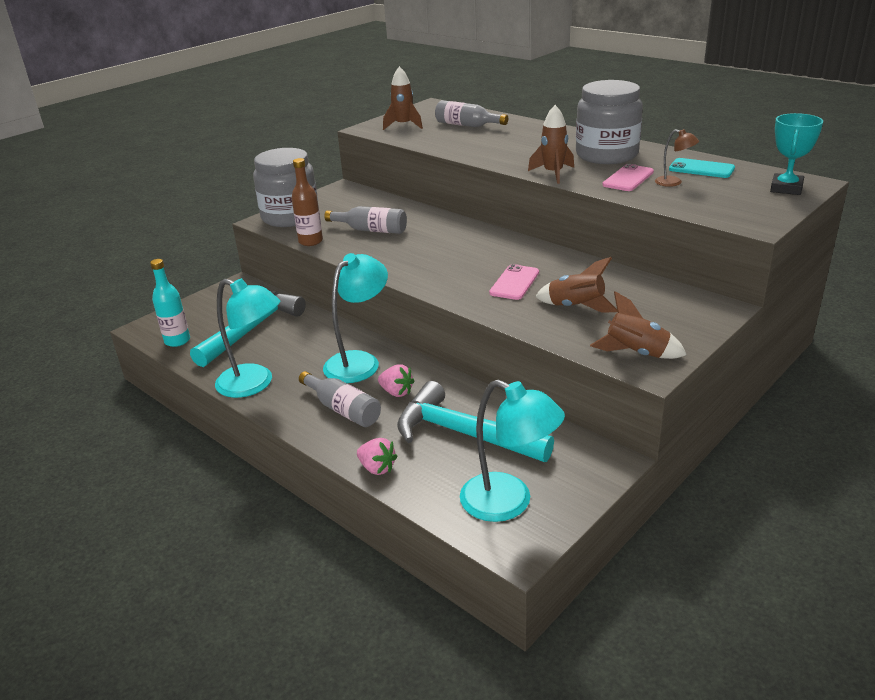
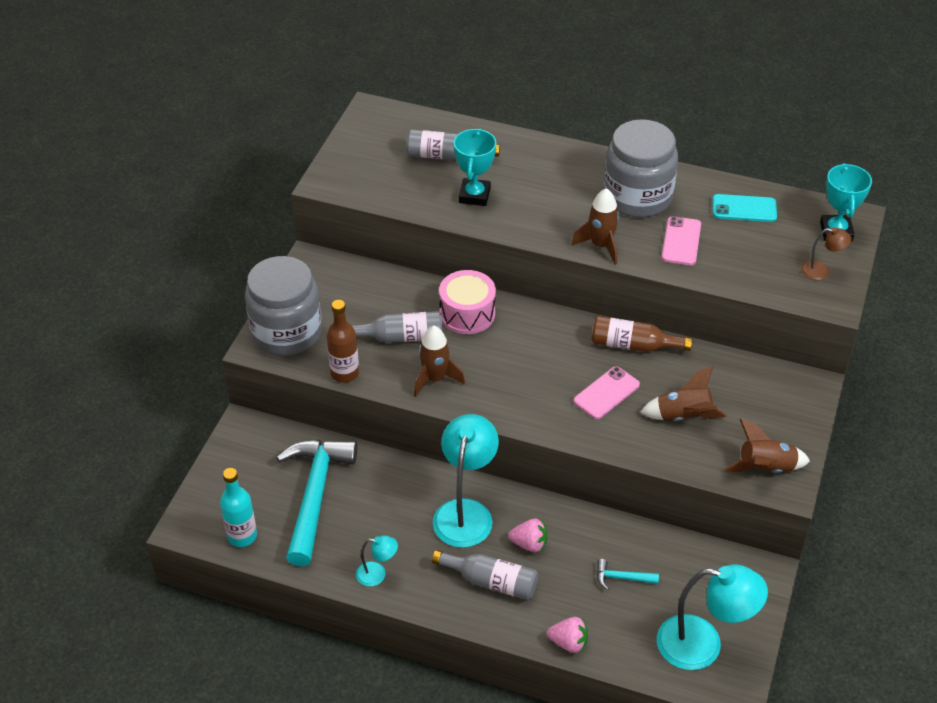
camera: 25 degrees left, 15 degrees up
(254, 384) = (377, 574): turquoise lamp -> turquoise lamp, size x0.48
(403, 125) = (368, 168): brown rocket -> brown rocket (435, 379)
(434, 225) = (467, 313): none -> pink drum
(463, 433) = (621, 578): turquoise hammer -> turquoise hammer, size x0.40
(471, 142) = (474, 195): none -> turquoise trophy
(514, 283) = (606, 393): pink phone -> pink phone turned 45 degrees clockwise
(561, 260) = (633, 345): none -> brown bottle
(674, 182) = (729, 240): brown lamp -> brown lamp (821, 271)

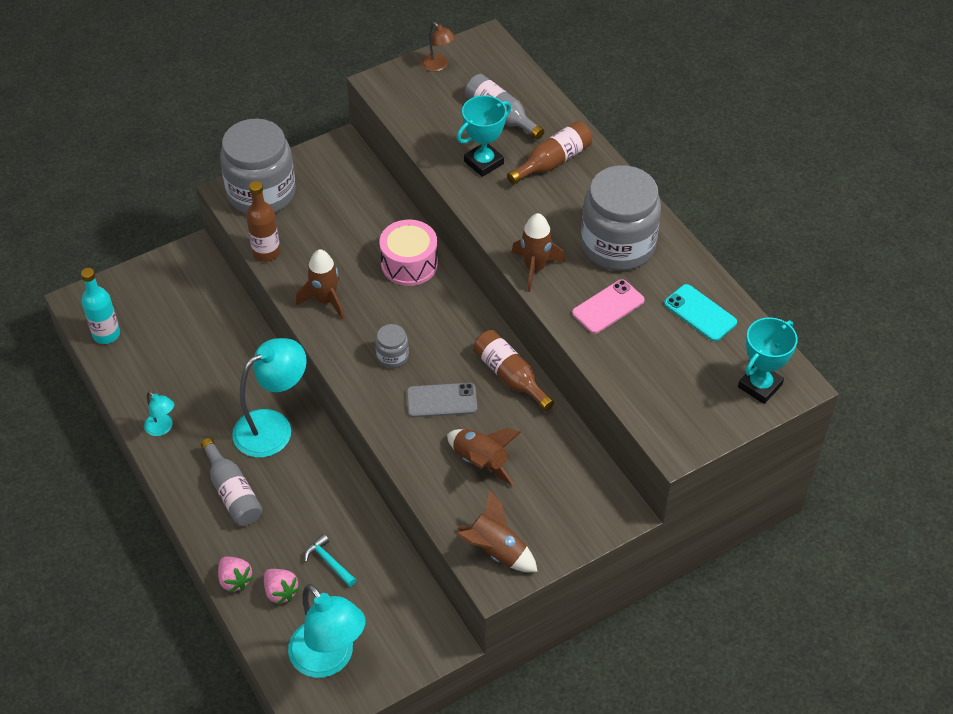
camera: 40 degrees right, 5 degrees up
(315, 495) = (185, 338): turquoise hammer -> none
(401, 337) = (338, 250): grey bottle -> none
(524, 167) = (553, 162): none -> brown bottle
(529, 544) = (291, 485): pink strawberry -> pink strawberry (281, 592)
(534, 386) = (392, 356): none -> grey jar
(606, 393) = (441, 400): pink phone -> grey phone
(821, 271) = (700, 411): brown lamp -> brown lamp (438, 66)

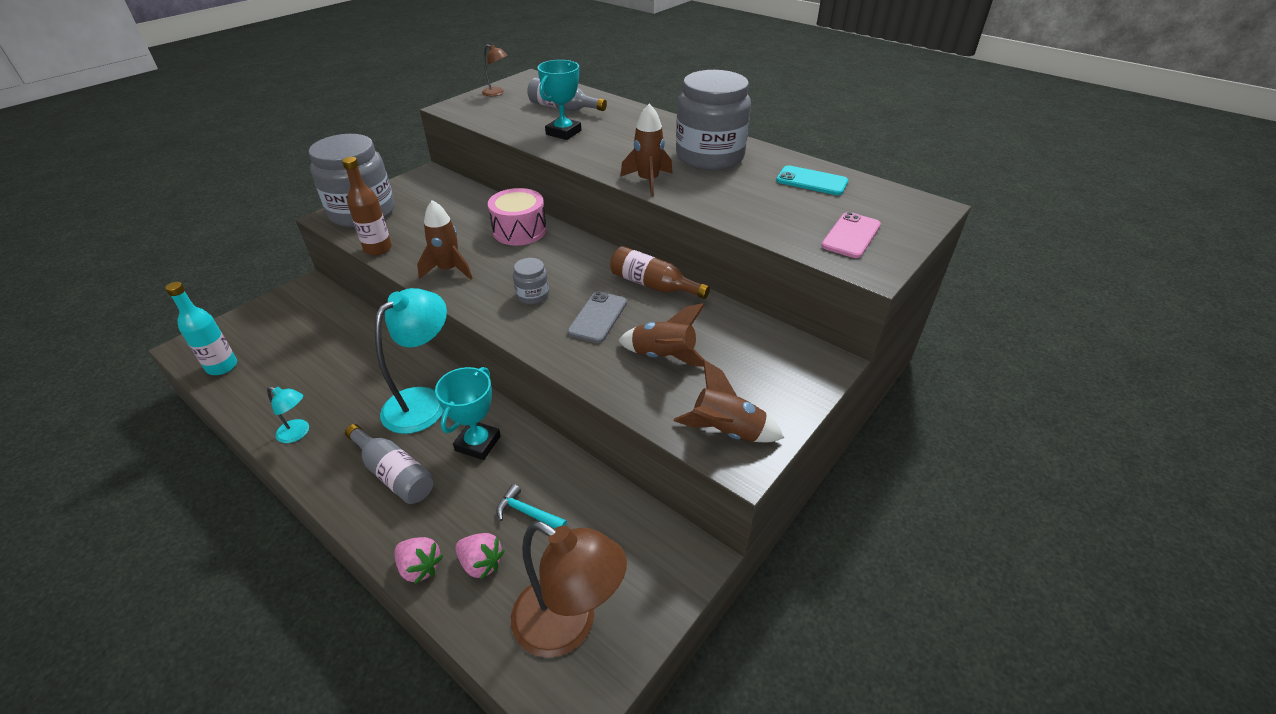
camera: 20 degrees left, 10 degrees down
(329, 659) = (568, 626): turquoise lamp -> brown lamp
(441, 400) = (598, 317): grey phone -> grey phone turned 45 degrees counterclockwise
(553, 162) = (622, 123): brown bottle -> none
(608, 307) = (730, 192): pink phone -> pink phone (851, 235)
(759, 386) = (904, 214): turquoise trophy -> turquoise trophy (478, 443)

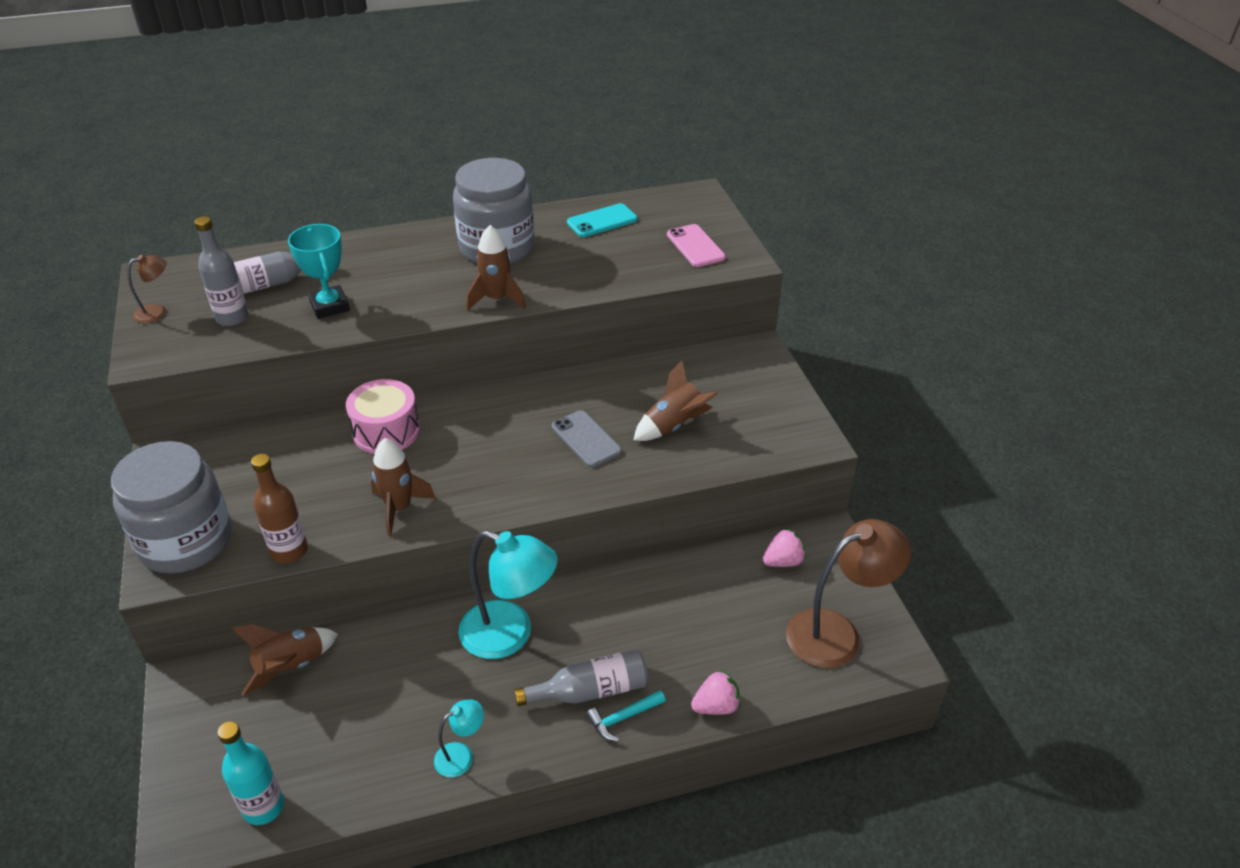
camera: 55 degrees left, 0 degrees up
(424, 401) = (509, 635): turquoise lamp -> turquoise lamp turned 135 degrees clockwise
(478, 443) = (604, 615): turquoise trophy -> none
(481, 563) = (742, 663): pink strawberry -> pink strawberry (783, 561)
(516, 112) = (232, 318): none -> grey bottle
(527, 513) = (713, 613): turquoise hammer -> turquoise hammer (622, 718)
(532, 295) = (509, 466): grey jar -> none
(653, 285) = (575, 387): brown bottle -> none
(726, 431) = (783, 434): brown rocket -> brown rocket (291, 666)

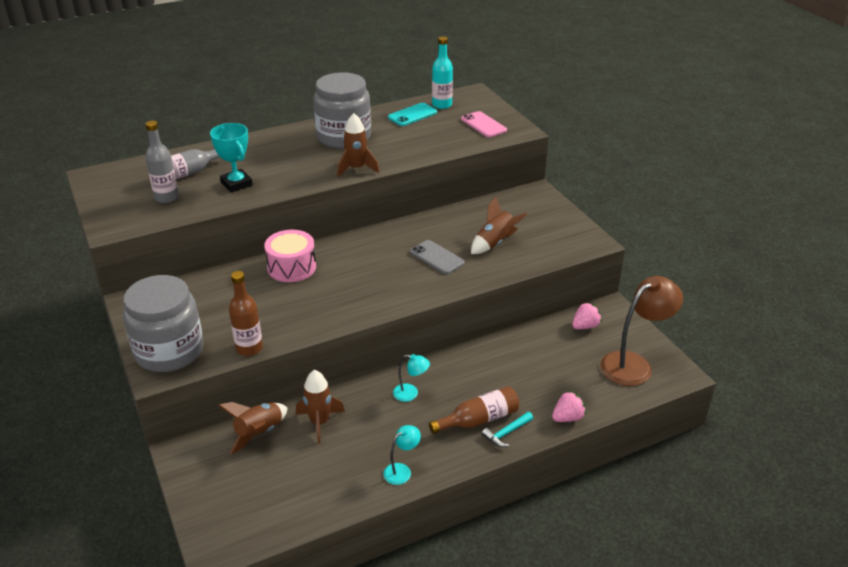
camera: 10 degrees left, 5 degrees down
(157, 312) = (108, 199): brown lamp -> none
(263, 807) = (270, 521): turquoise bottle -> turquoise bottle (442, 105)
(399, 508) = (319, 313): brown rocket -> brown rocket (320, 422)
(509, 635) = (411, 393): turquoise lamp -> turquoise lamp, size x0.48
(590, 691) = (479, 420): grey bottle -> brown bottle

